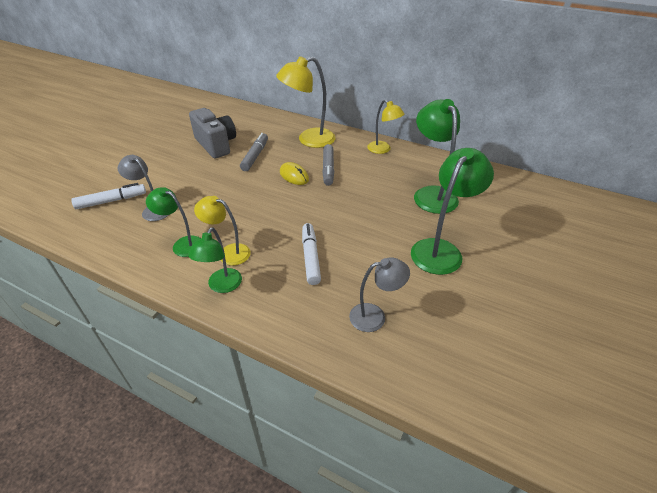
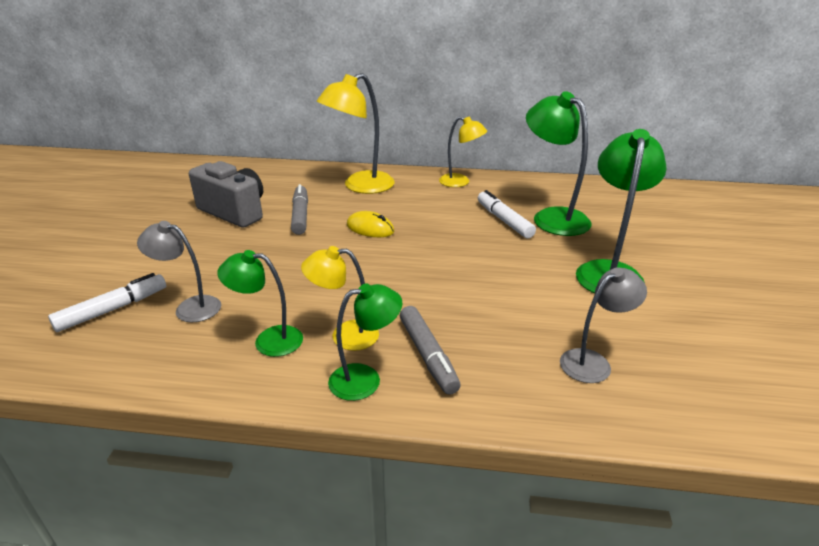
camera: 20 degrees left, 10 degrees down
(222, 286) = (365, 379): green lamp -> green lamp turned 105 degrees counterclockwise
(311, 257) = (462, 315): white marker -> white marker (504, 220)
(328, 169) = (409, 213): grey marker -> grey marker (427, 355)

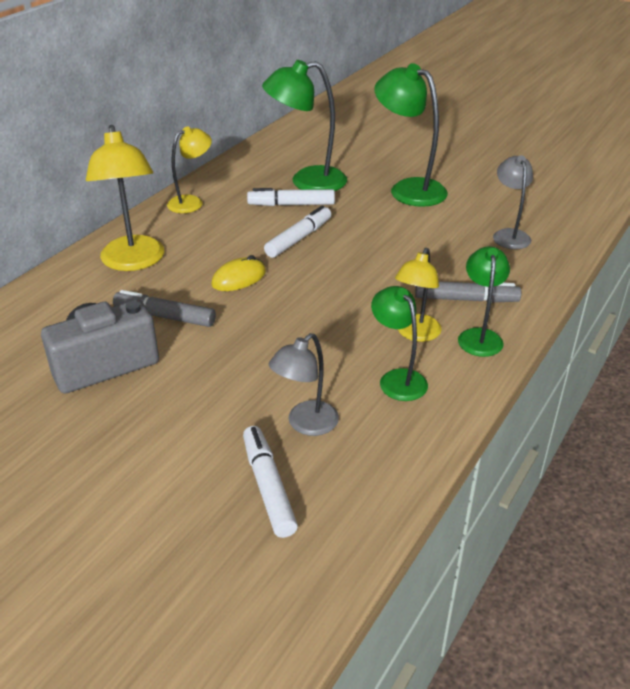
camera: 65 degrees left, 5 degrees up
(268, 340) = (397, 378): green lamp -> green lamp turned 120 degrees clockwise
(452, 238) = (299, 238): none -> white marker

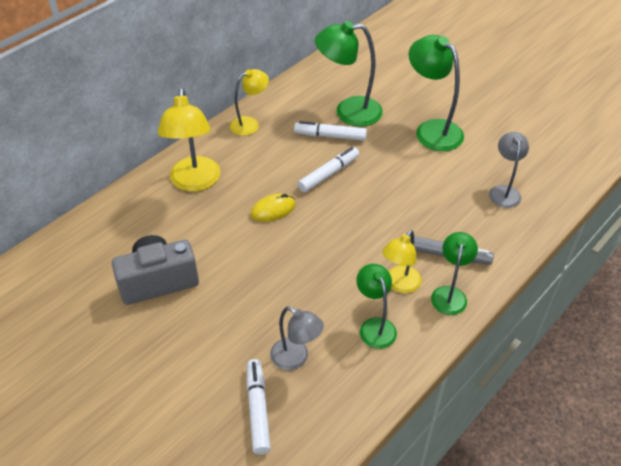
camera: 10 degrees right, 10 degrees up
(165, 316) = (210, 241): grey marker -> none
(305, 424) = (296, 358): grey lamp -> grey lamp turned 105 degrees counterclockwise

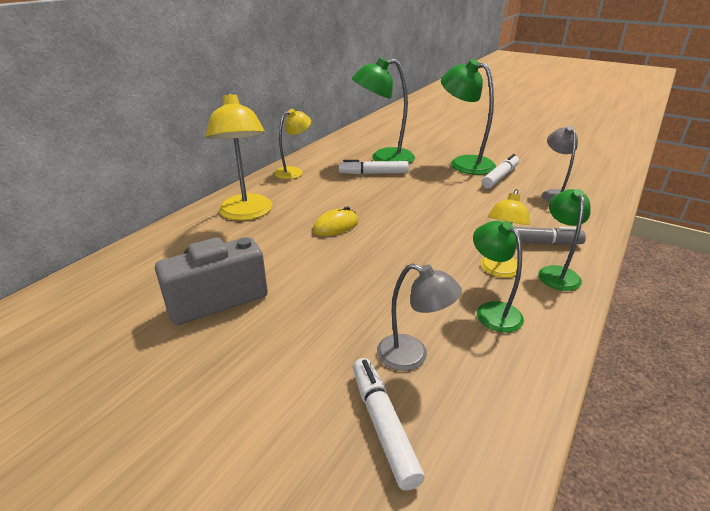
camera: 10 degrees left, 15 degrees down
(329, 174) = (383, 197): white marker -> white marker (500, 177)

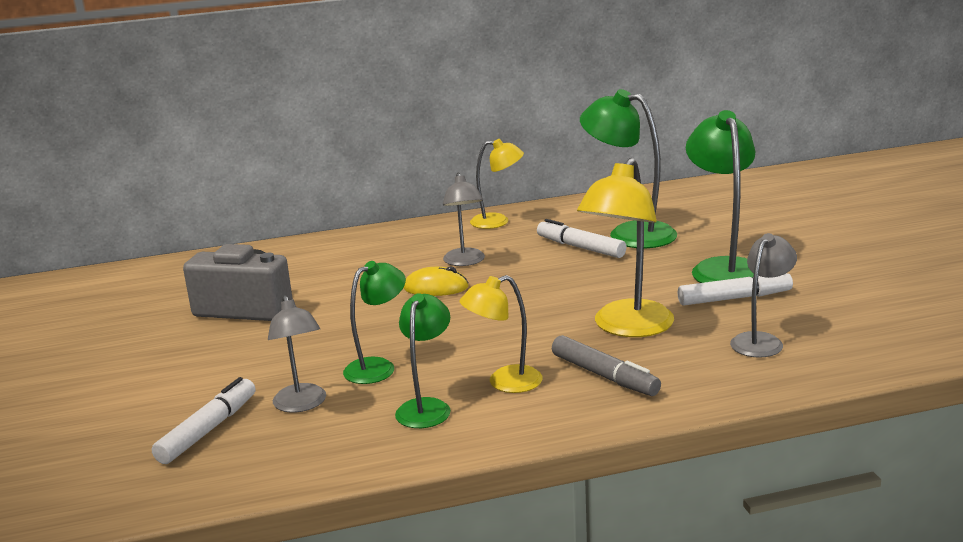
camera: 45 degrees right, 10 degrees down
(246, 214) = (380, 250): yellow lamp -> yellow lamp (627, 327)
(322, 203) = (465, 262): none -> grey lamp
(556, 273) = (560, 409): green lamp -> green lamp (378, 367)

